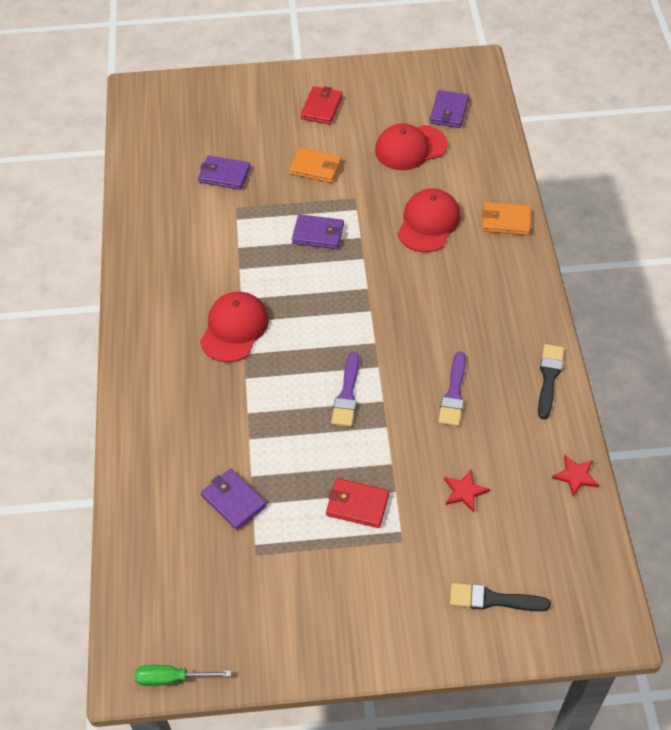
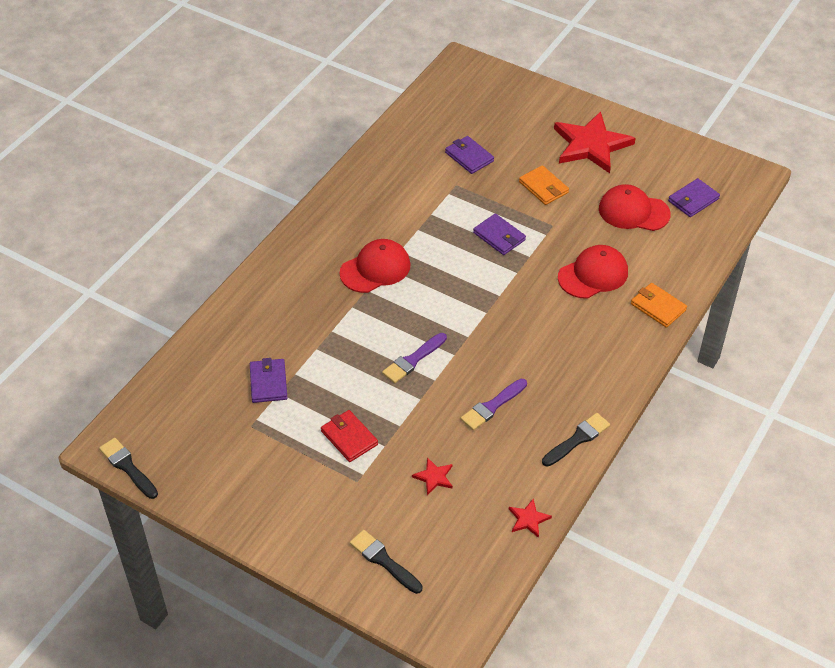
camera: 35 degrees right, 5 degrees down
(171, 678) = (127, 467): green screwdriver -> black brush
(321, 107) = (591, 145): red wallet -> red star

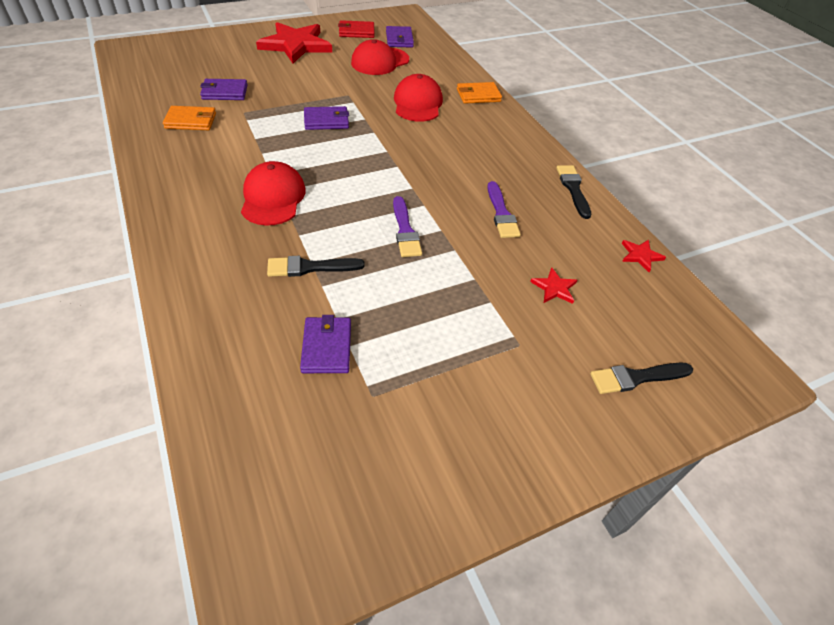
camera: 60 degrees left, 0 degrees up
(127, 467) = (319, 577): black brush -> black brush (310, 267)
(268, 382) = (326, 347): purple wallet -> purple wallet turned 60 degrees clockwise
(349, 438) = (459, 322): red wallet -> red wallet (356, 32)
(543, 187) = (306, 80): orange wallet -> orange wallet (191, 121)

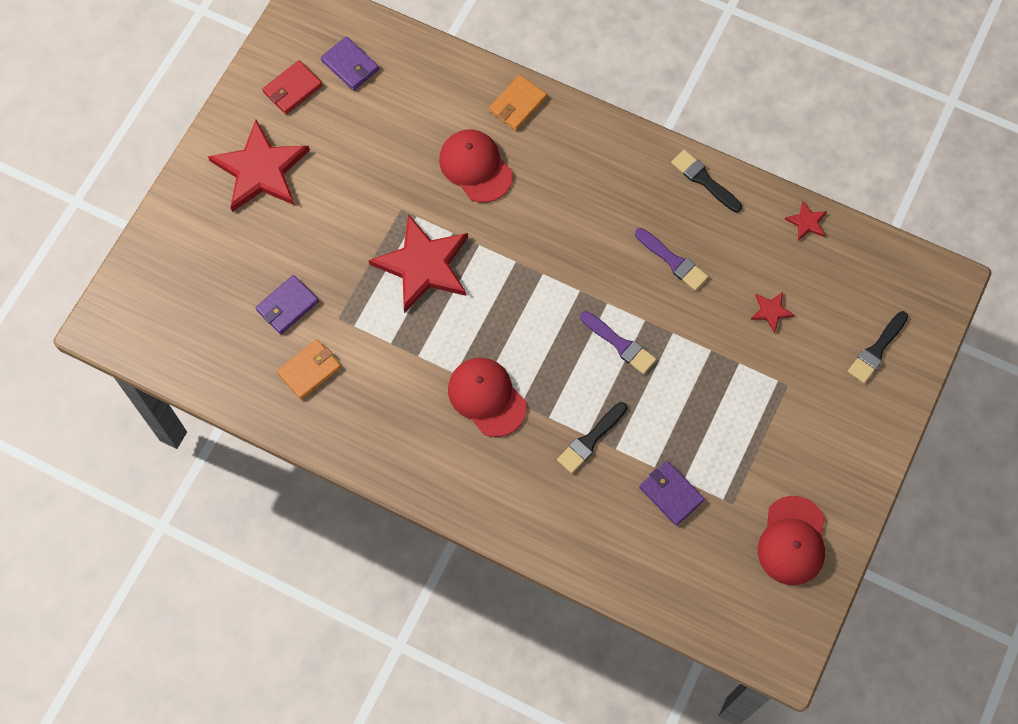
camera: 35 degrees left, 20 degrees up
(326, 121) = (423, 265): purple wallet -> red star
(380, 61) = (373, 126): red cap -> red cap (792, 541)

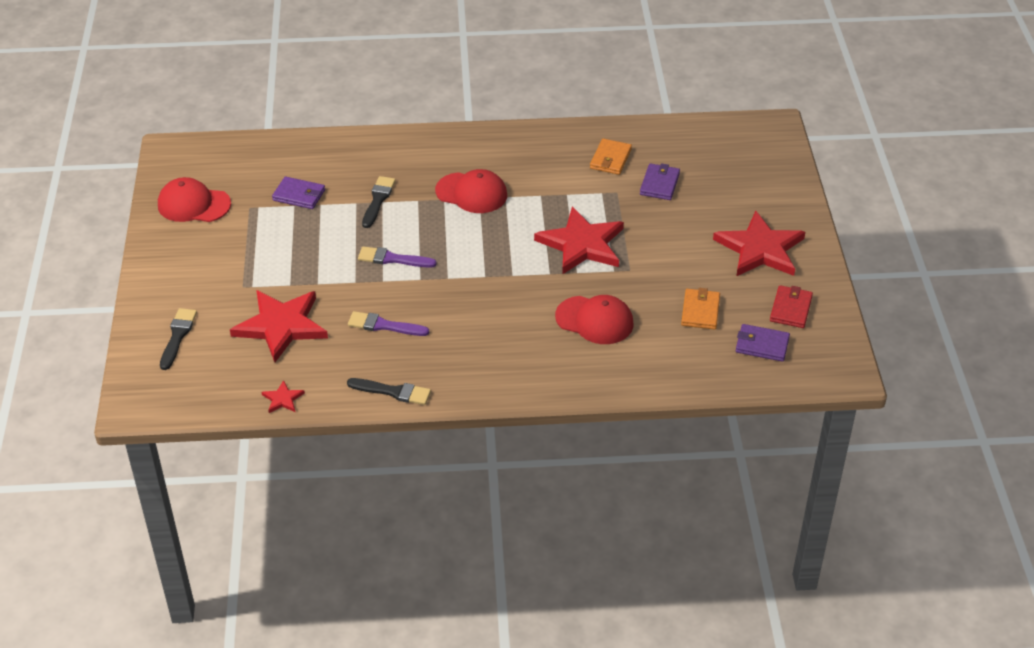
camera: 150 degrees right, 25 degrees down
(517, 104) = (596, 378): orange wallet -> orange wallet (700, 311)
(771, 311) = (281, 326): red star -> red star, size x2.37
(792, 541) = (193, 204): red cap -> red cap turned 60 degrees counterclockwise

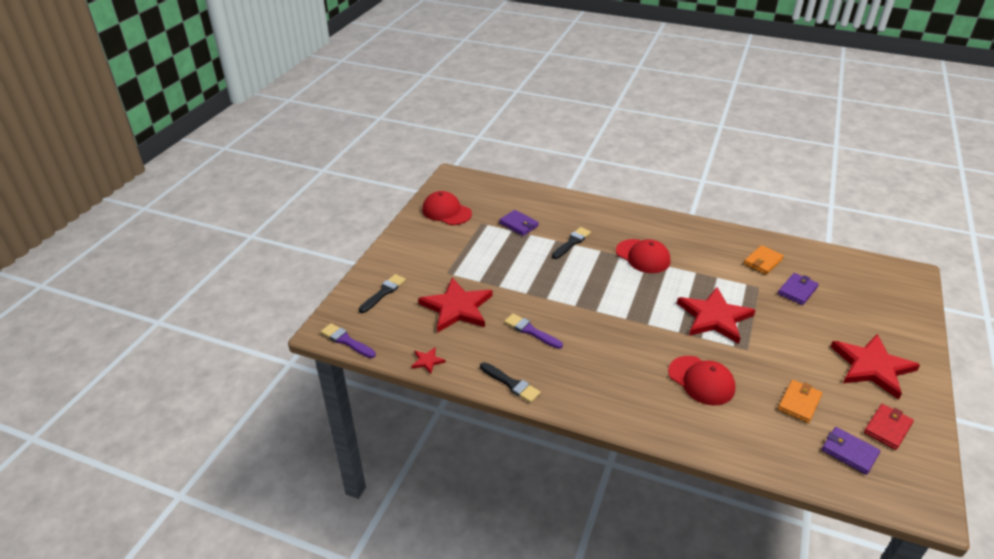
camera: 25 degrees right, 5 degrees down
(392, 259) = (562, 285): purple brush -> purple brush (346, 341)

